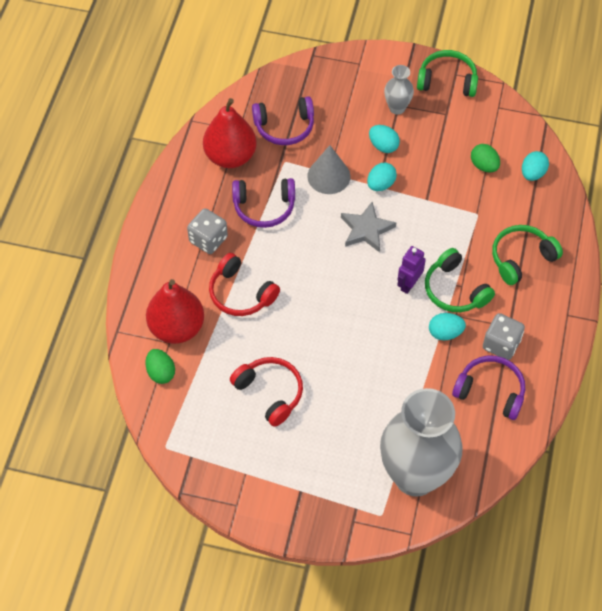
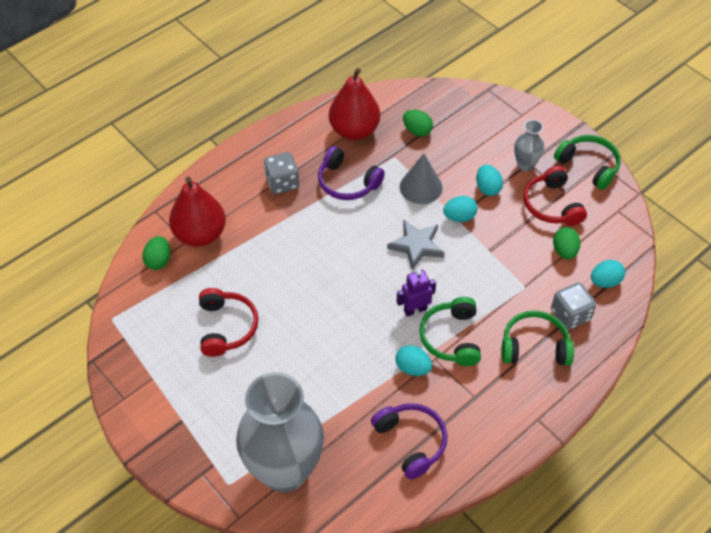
camera: 35 degrees right, 5 degrees down
(241, 293) = (271, 237): red headphones -> red headphones (552, 205)
(284, 127) = (417, 131): purple headphones -> green egg
(501, 344) = (454, 408): grey dice -> grey dice (570, 315)

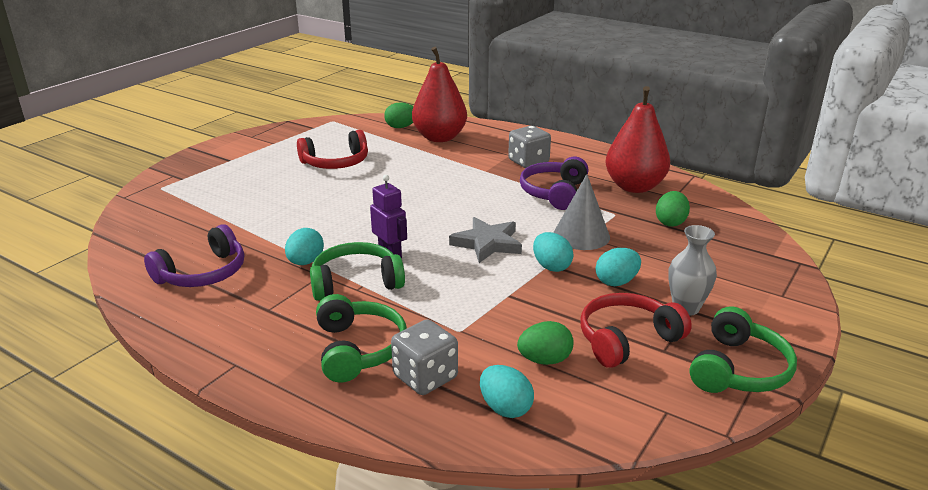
camera: 75 degrees right, 25 degrees down
(284, 471) = (172, 210): grey vase -> none

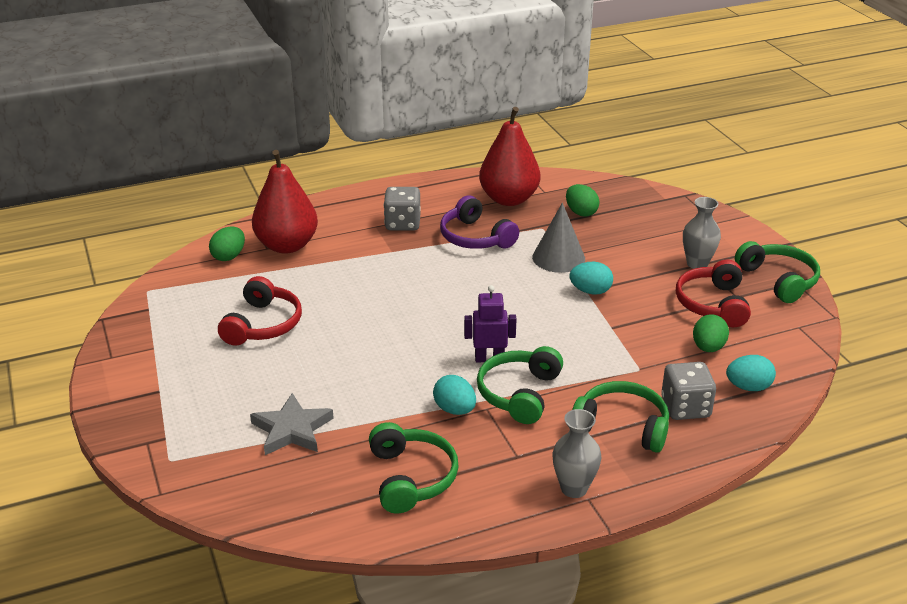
camera: 55 degrees left, 5 degrees up
(203, 273) = (411, 477): purple headphones -> green headphones
(244, 352) = (574, 488): none -> grey vase
(487, 243) = (524, 304): grey star -> grey star (292, 429)
(616, 282) = (639, 274): turquoise egg -> none

